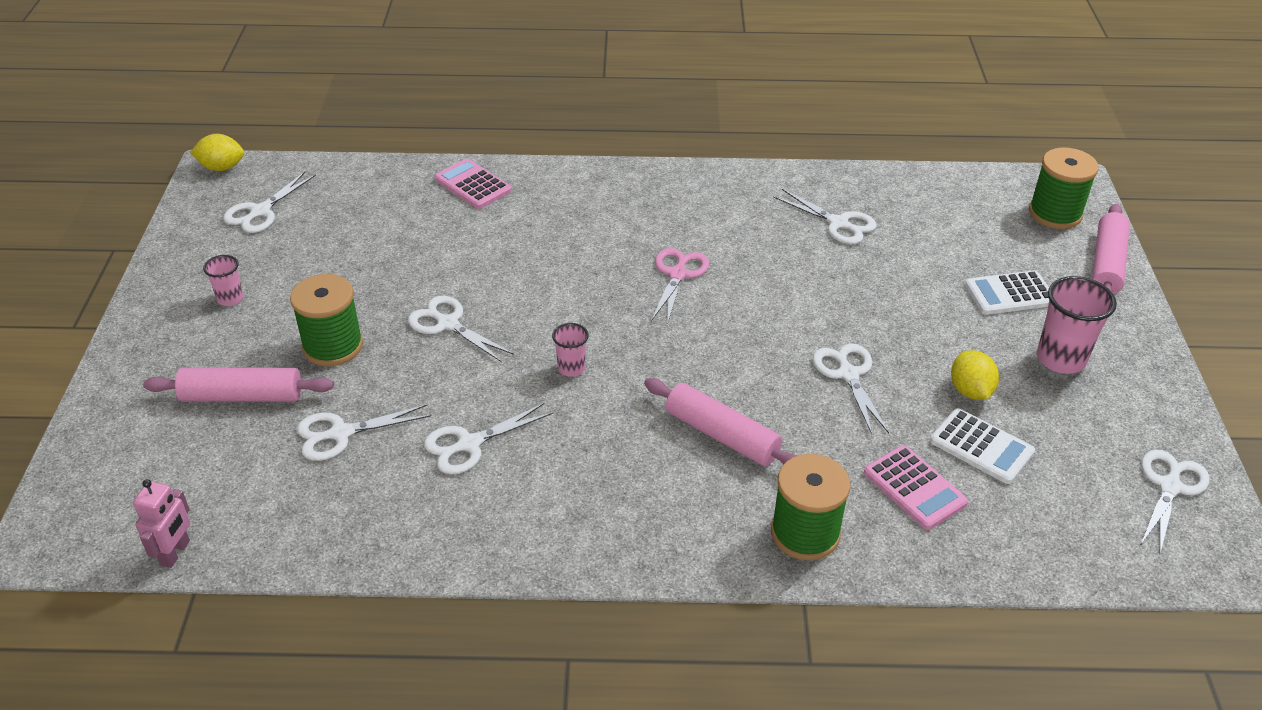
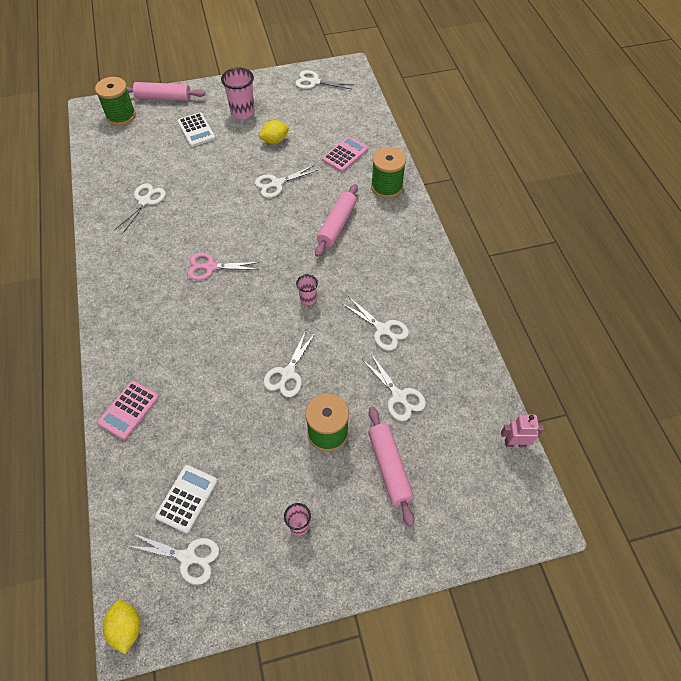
camera: 105 degrees left, 15 degrees up
(981, 447) = (311, 135): white calculator -> white calculator (187, 498)

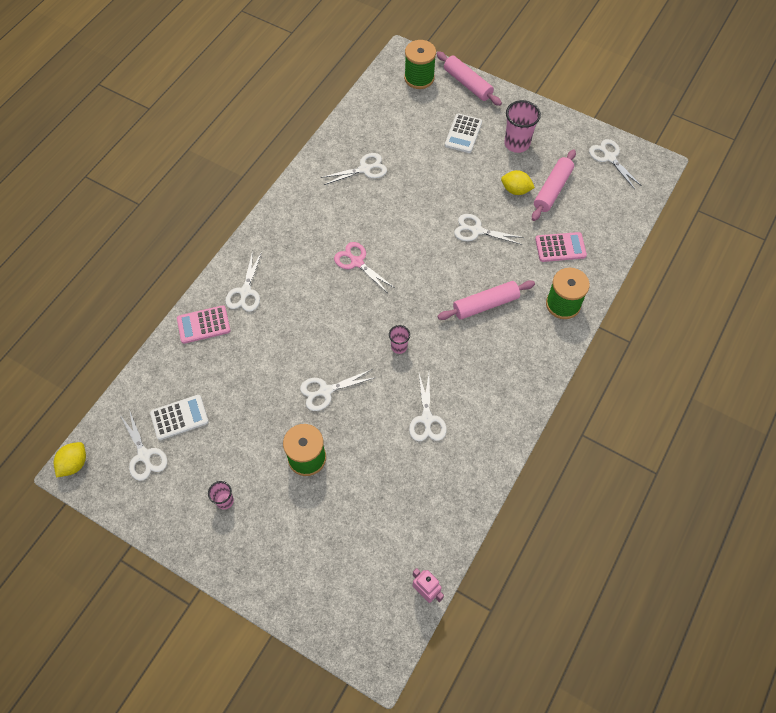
camera: 45 degrees right, 5 degrees up
(389, 467) = (320, 521): pink rolling pin -> pink rolling pin (552, 190)
(399, 396) = (382, 478): white scissors -> white scissors (245, 292)

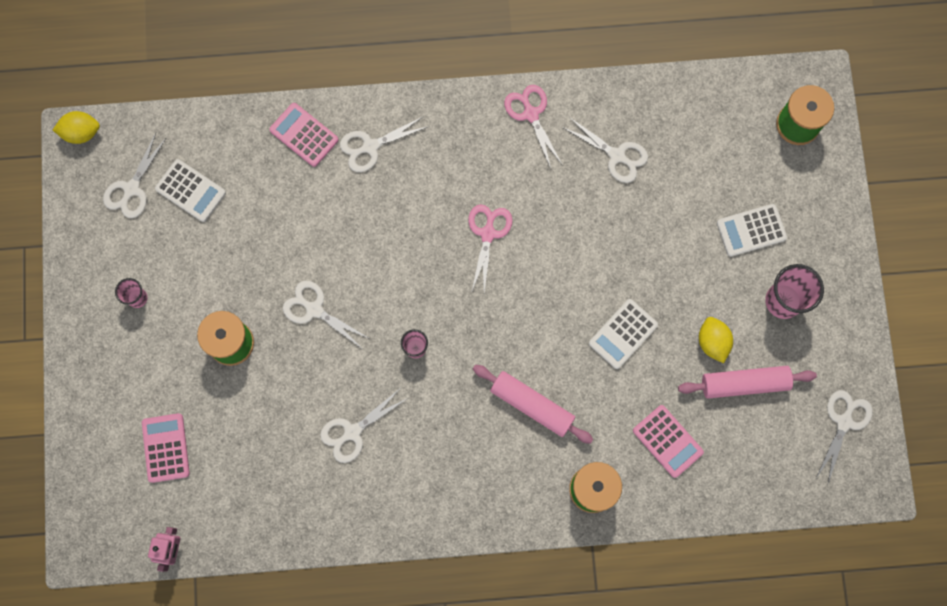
camera: 55 degrees right, 15 degrees up
(301, 195) = (531, 114): none -> pink scissors
(348, 550) = (166, 448): none -> pink calculator
(467, 84) = (832, 186): pink rolling pin -> none
(476, 230) = (623, 334): white scissors -> white calculator

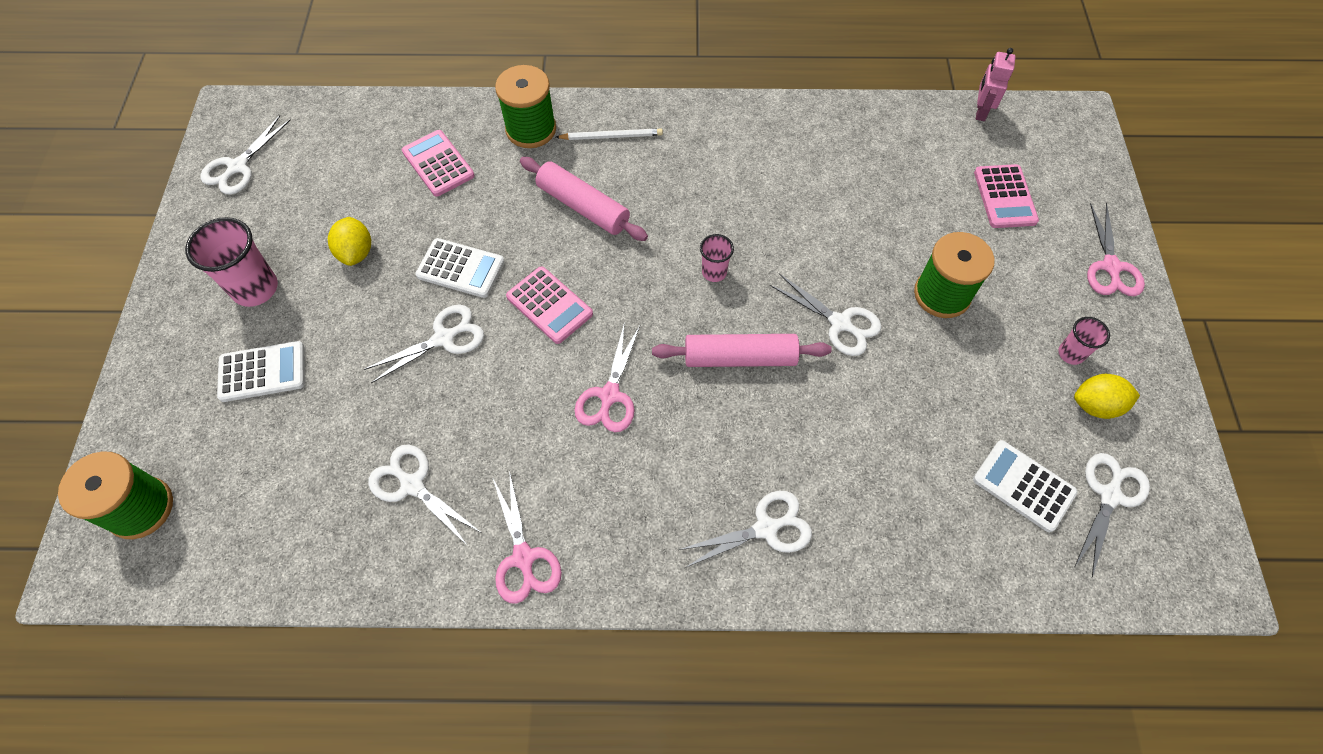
camera: 175 degrees left, 15 degrees down
(81, 132) = (1206, 587): yellow lemon -> yellow lemon (1095, 405)
(89, 382) = (1111, 267): none -> pink scissors
(304, 135) = (865, 554): pink calculator -> pink calculator (549, 305)
(352, 432) = (791, 196): white scissors -> white scissors (444, 338)
(517, 487) = (611, 136): none -> white pencil
(623, 334) = (460, 268): white calculator -> white calculator turned 60 degrees clockwise
(744, 383) = (334, 209): pink rolling pin -> pink rolling pin (740, 357)

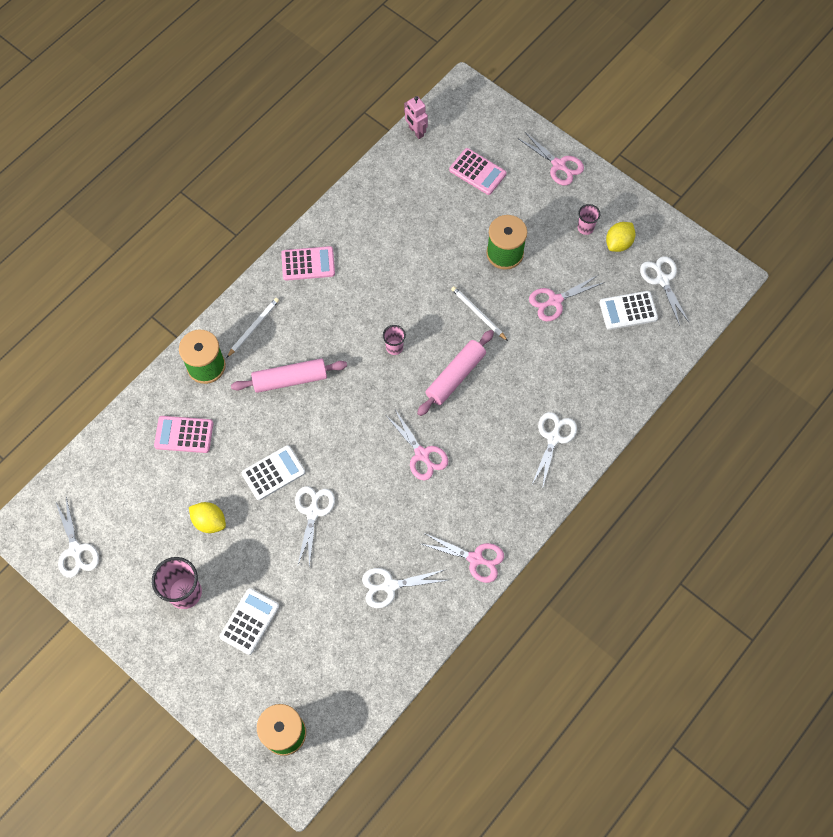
camera: 50 degrees left, 5 degrees up
(549, 305) = (340, 444): pink calculator -> pink calculator (308, 264)
(840, 323) = (478, 314): white scissors -> white pencil
(944, 391) = (555, 300): none -> pink scissors

